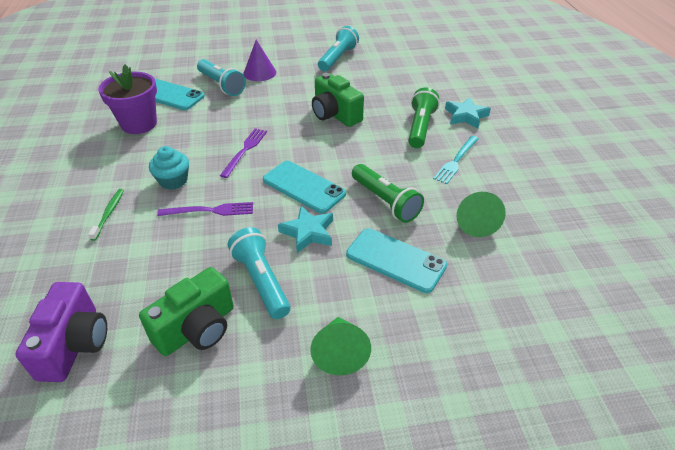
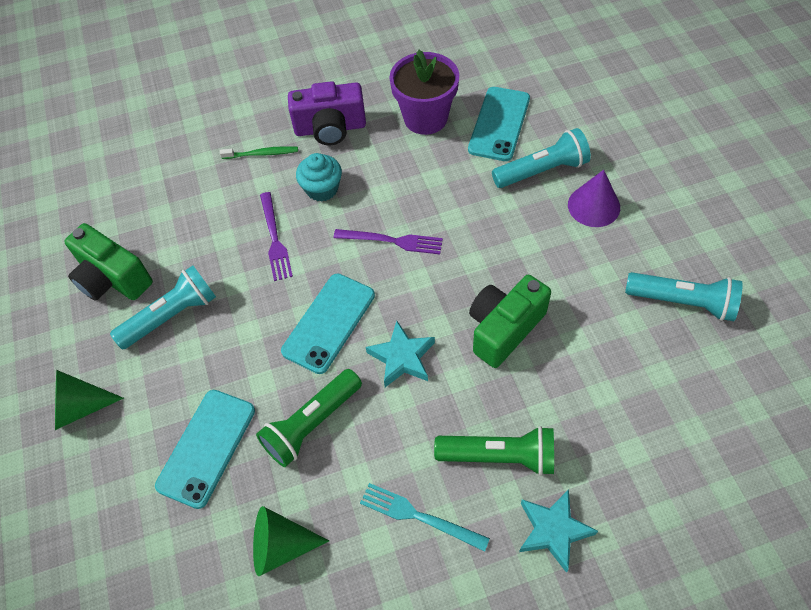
camera: 85 degrees right, 15 degrees up
(75, 344) = (99, 196): purple camera -> purple camera (330, 128)
(221, 85) = (542, 171): turquoise flashlight -> turquoise flashlight turned 150 degrees counterclockwise
(308, 232) = (247, 345): turquoise star -> turquoise star (402, 357)

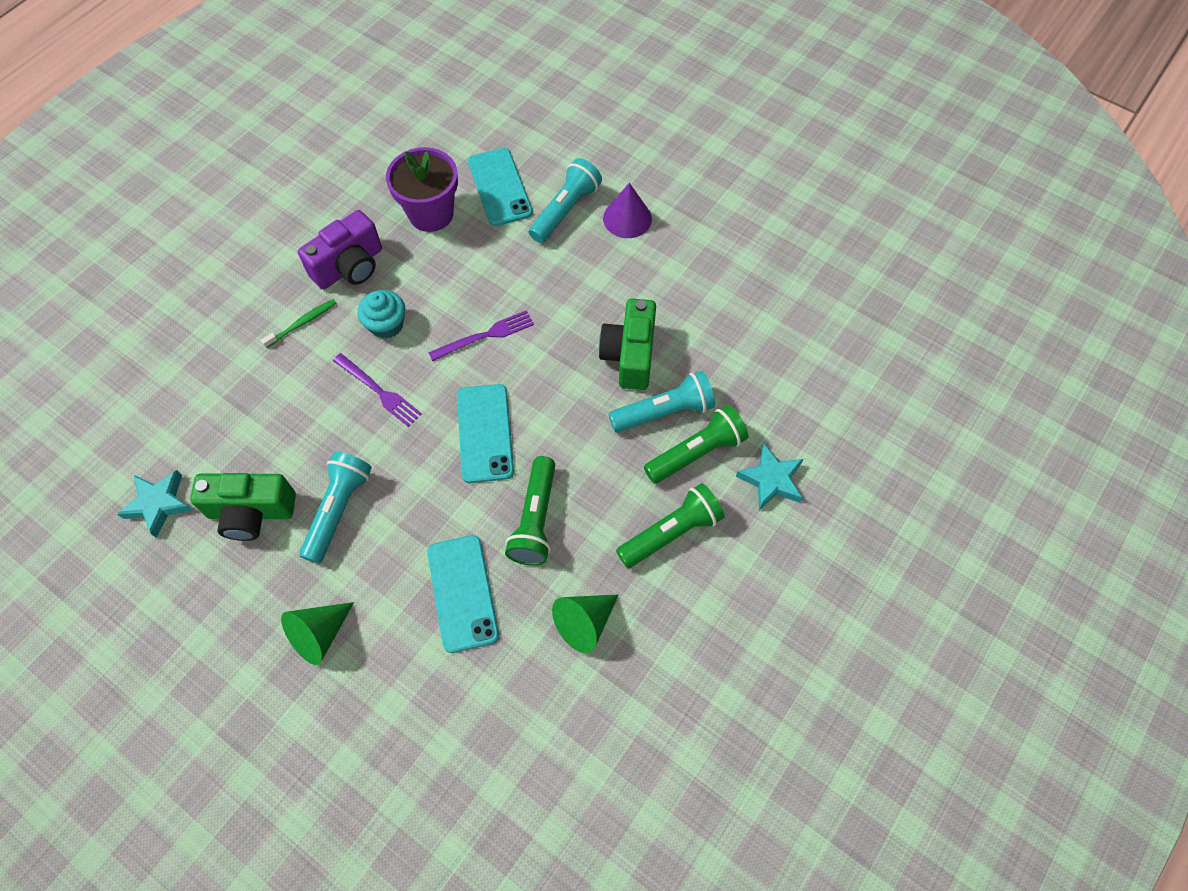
camera: 40 degrees left, 5 degrees up
(402, 357) = (567, 424): turquoise star -> turquoise star (159, 504)
(419, 516) = (671, 532): turquoise fork -> green flashlight
(683, 302) = (745, 260): turquoise flashlight -> turquoise flashlight (664, 412)

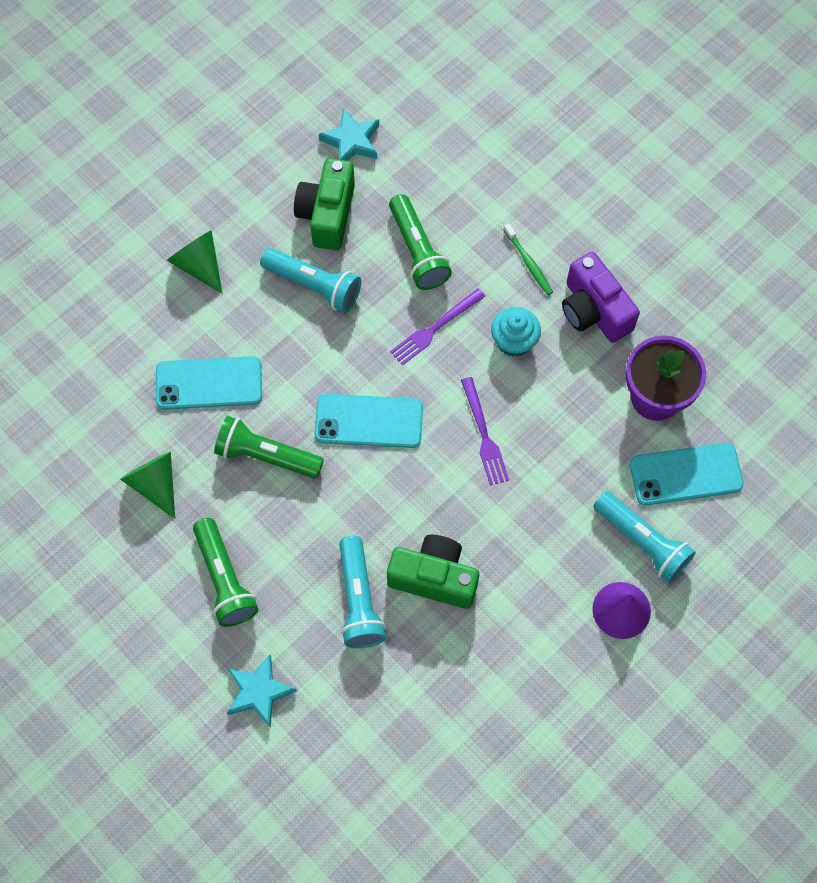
camera: 100 degrees right, 5 degrees up
(696, 453) = (305, 623): green flashlight -> green flashlight (417, 251)

